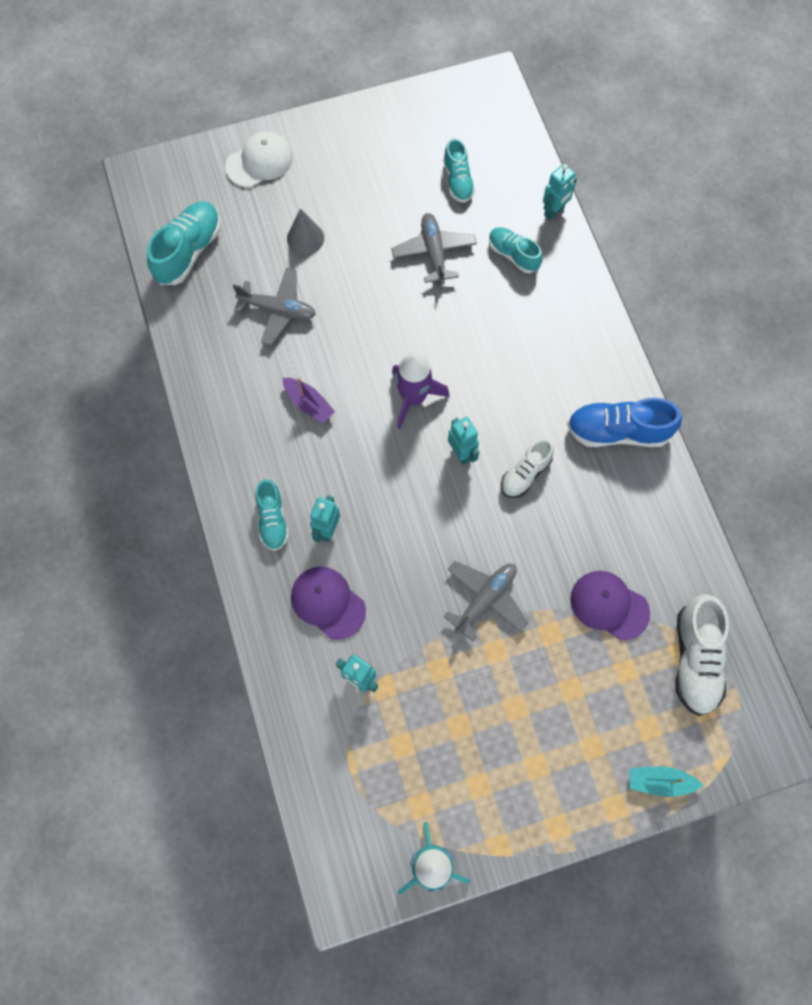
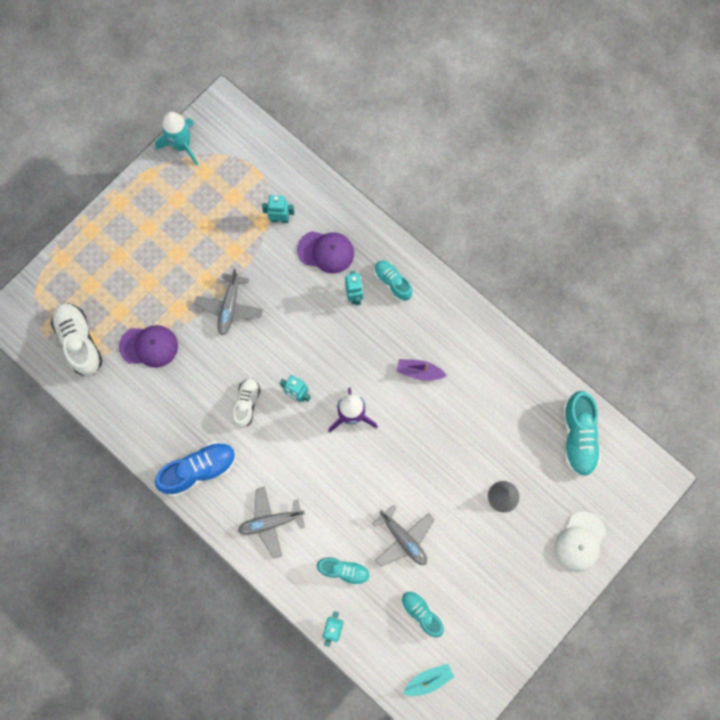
camera: 150 degrees right, 5 degrees up
(278, 310) = (485, 428): grey plane -> grey plane (270, 522)
(659, 781) = (71, 258): turquoise boat -> turquoise boat (428, 680)

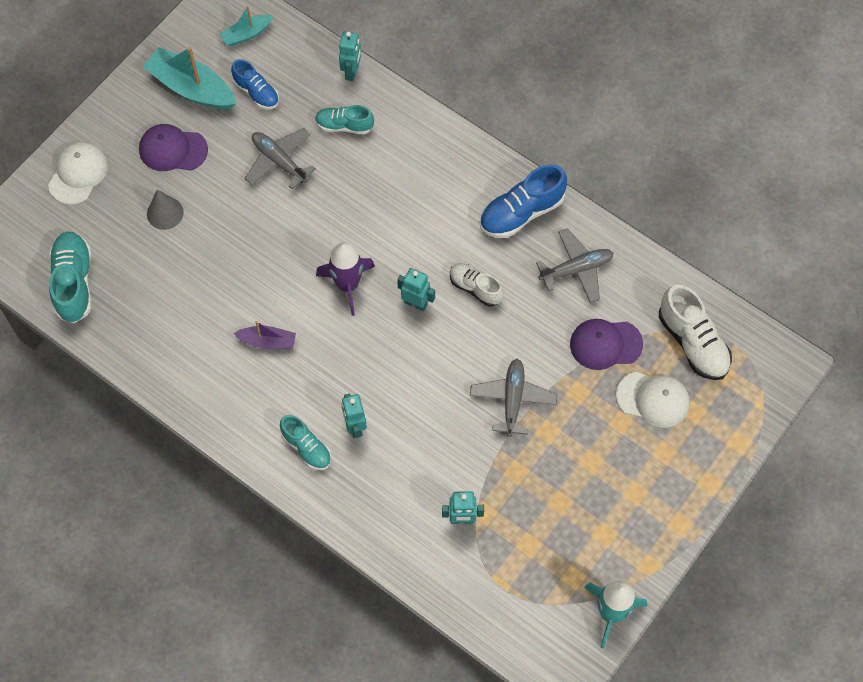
camera: 175 degrees right, 10 degrees down
(120, 298) = (653, 399): none -> white cap
(247, 404) = (475, 288): white shoe -> white shoe turned 120 degrees clockwise
(270, 522) = (431, 166): grey plane -> grey plane (576, 269)
(326, 252) = (396, 480): purple cap -> purple cap (173, 149)
(421, 613) = (256, 92): turquoise shoe -> blue shoe
(480, 624) = (191, 88): none -> turquoise boat

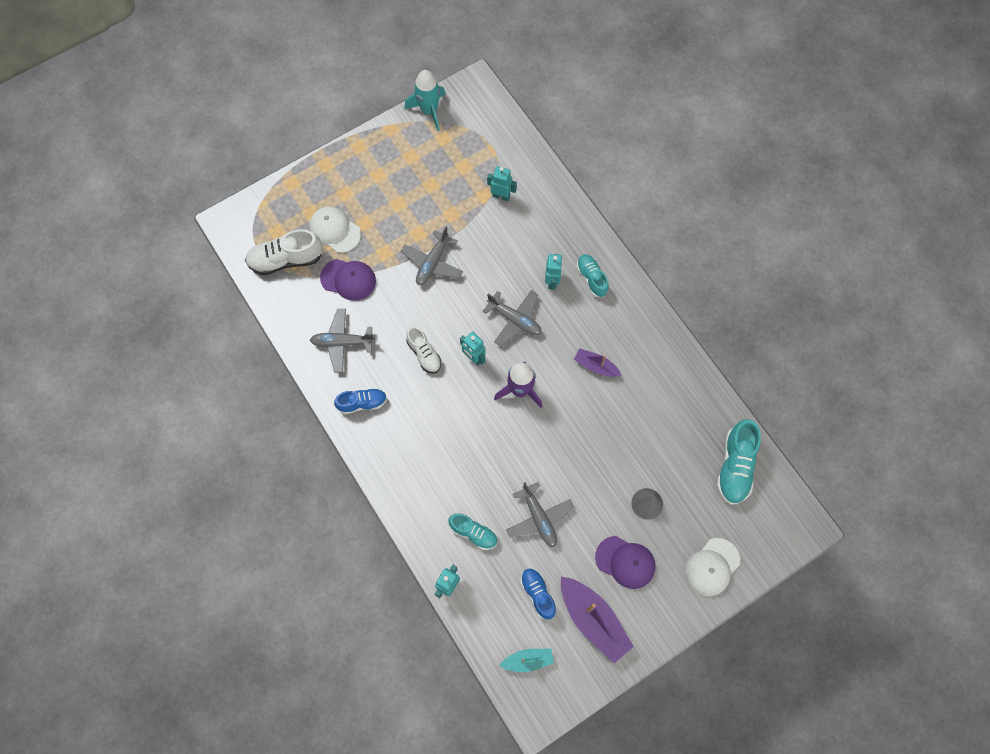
camera: 160 degrees left, 5 degrees up
(191, 88) = (593, 620): turquoise boat -> purple boat
(384, 364) = (515, 320): none -> grey plane
(521, 212) = (362, 403): blue shoe -> blue shoe, size x0.63
(692, 342) = (286, 259): white shoe -> white shoe turned 90 degrees counterclockwise

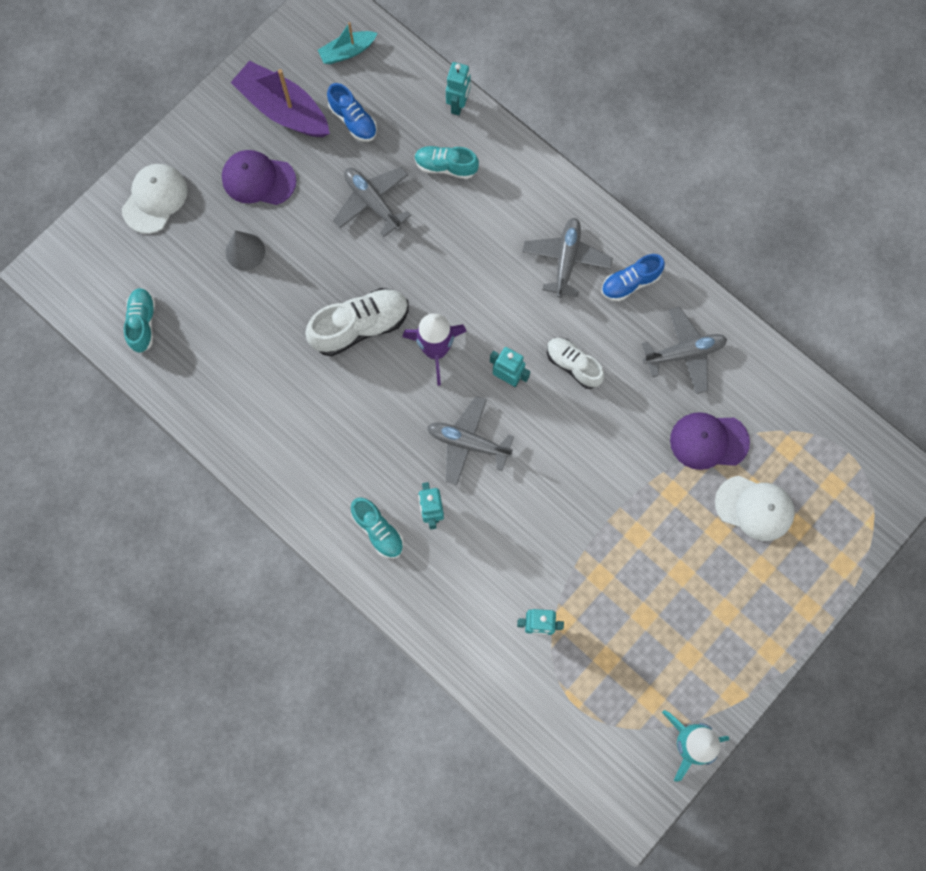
camera: 165 degrees right, 5 degrees up
(286, 259) = (803, 447): white shoe -> white shoe (360, 326)
(432, 263) = (603, 495): grey plane -> grey plane (566, 260)
(595, 366) = (345, 407): purple boat -> none
(735, 466) = (143, 323): turquoise shoe -> turquoise shoe, size x0.63

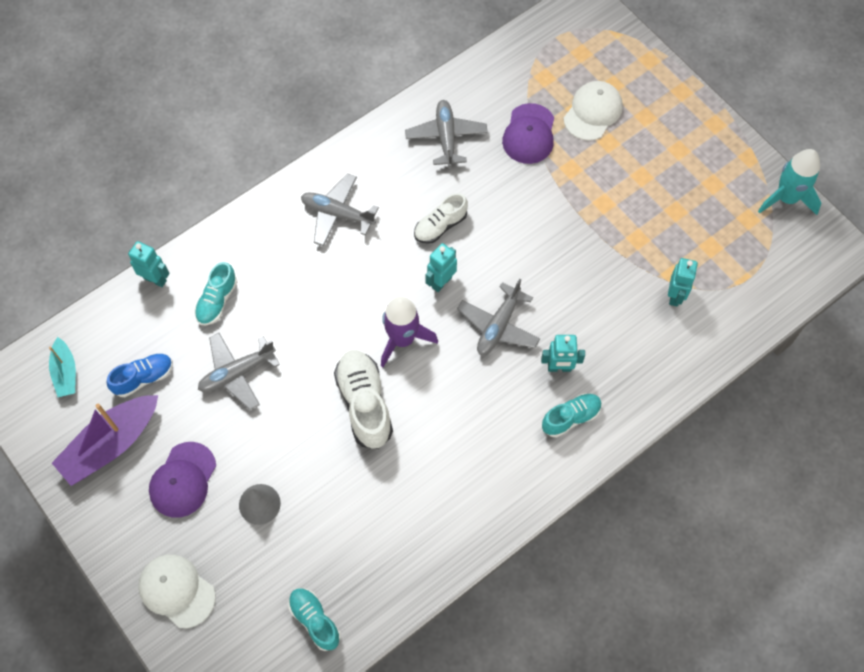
camera: 80 degrees left, 10 degrees down
(143, 323) = (315, 620): turquoise shoe -> turquoise shoe turned 45 degrees clockwise
(630, 283) = (371, 167): blue shoe -> none

